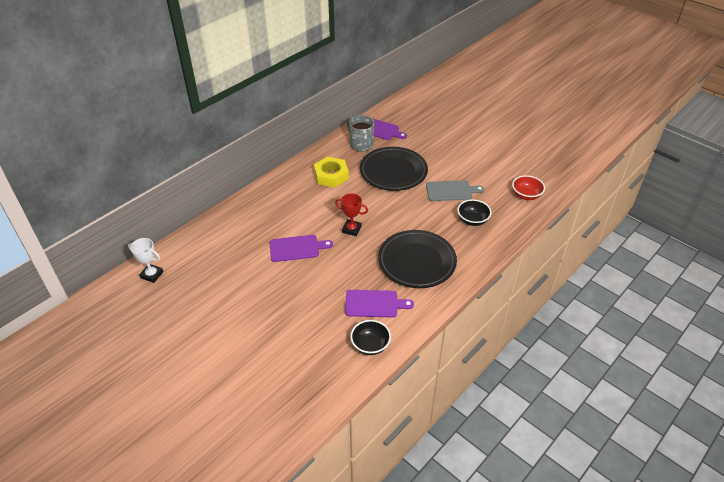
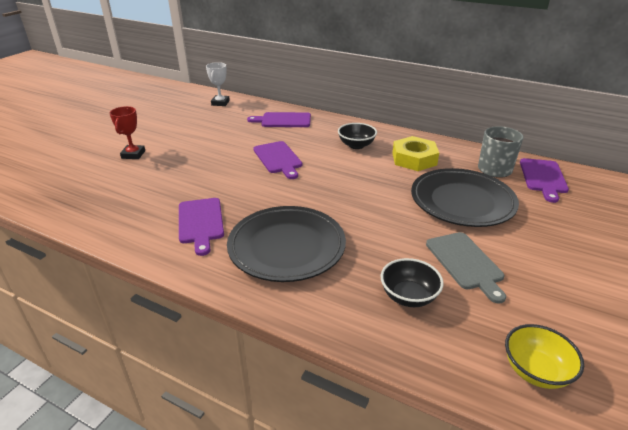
camera: 75 degrees right, 10 degrees down
(224, 234) = (283, 120): none -> purple cutting board
(351, 229) = (326, 187): red trophy -> red trophy (133, 154)
(370, 345) = (132, 229): black bowl -> black bowl (356, 145)
(526, 195) = (535, 371): red bowl -> yellow bowl

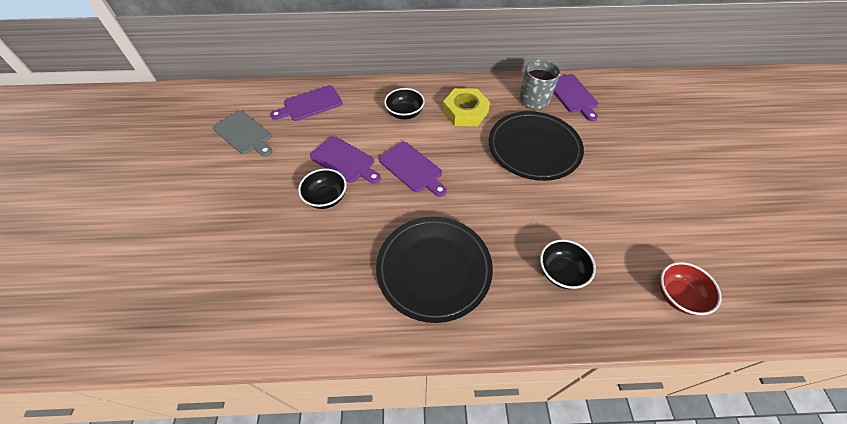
camera: 30 degrees left, 20 degrees up
(133, 154) = (180, 219): red trophy -> none
(200, 223) = (333, 279): purple cutting board -> purple cutting board (412, 168)
(220, 103) = (220, 102): white trophy -> none
(242, 175) = (326, 198): none -> black bowl
(465, 263) = (577, 216): grey cutting board -> grey cutting board (244, 134)
(535, 371) = (678, 296): yellow bowl -> red bowl

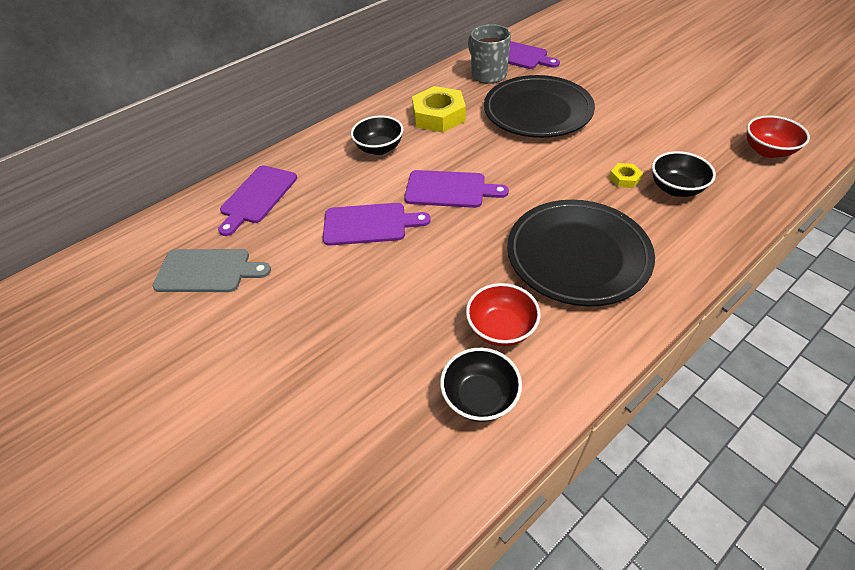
camera: 35 degrees left, 5 degrees down
(326, 198) = (393, 268): black bowl -> black bowl (480, 397)
(337, 279) = (501, 328): none -> red bowl
(533, 239) = (624, 178): none -> yellow nut

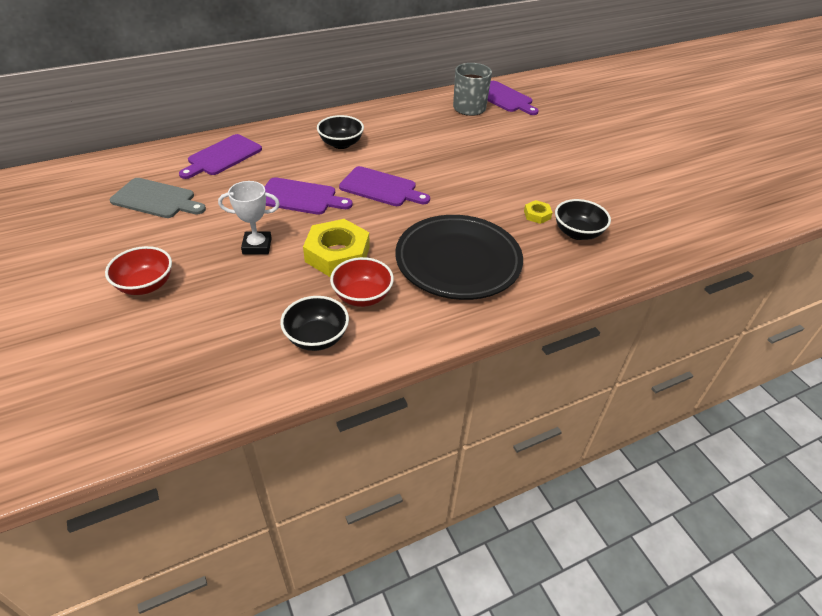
camera: 10 degrees right, 5 degrees down
(352, 299) = (257, 246): none -> white trophy
(439, 116) = (406, 130): yellow nut -> yellow nut (337, 254)
(537, 112) = (493, 146): black plate -> none
(767, 151) = (682, 224): red bowl -> red bowl (146, 285)

